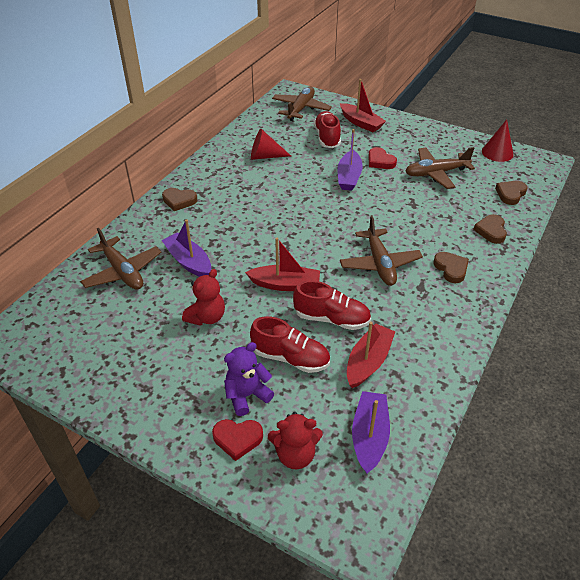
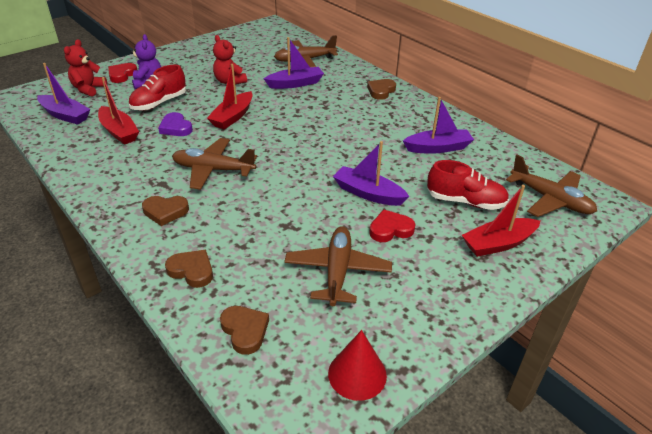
camera: 110 degrees right, 5 degrees down
(265, 156) = (438, 148): red cone -> purple boat
(331, 319) = (176, 128): red shoe -> purple heart

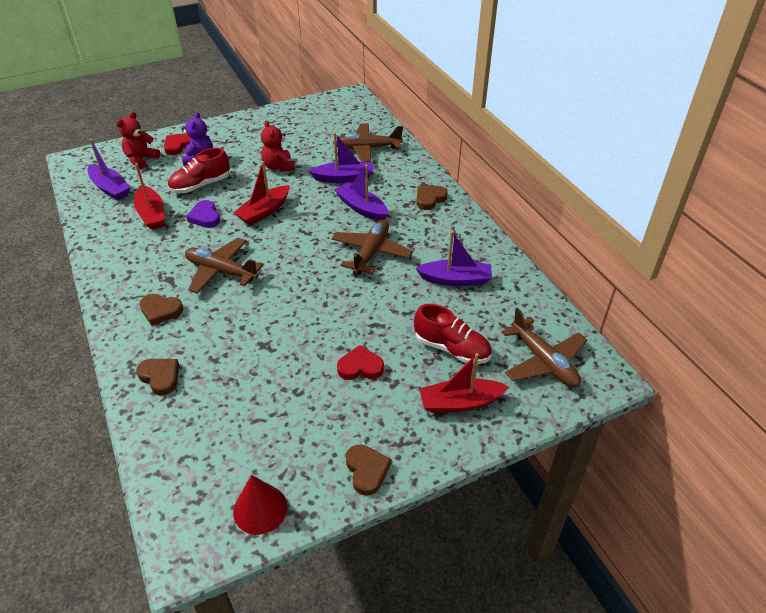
camera: 15 degrees right, 5 degrees up
(245, 331) = (182, 446): brown heart -> brown heart (367, 471)
(337, 271) = (289, 403): brown plane -> brown plane (371, 252)
(368, 193) = (357, 322): purple boat -> purple boat (362, 208)

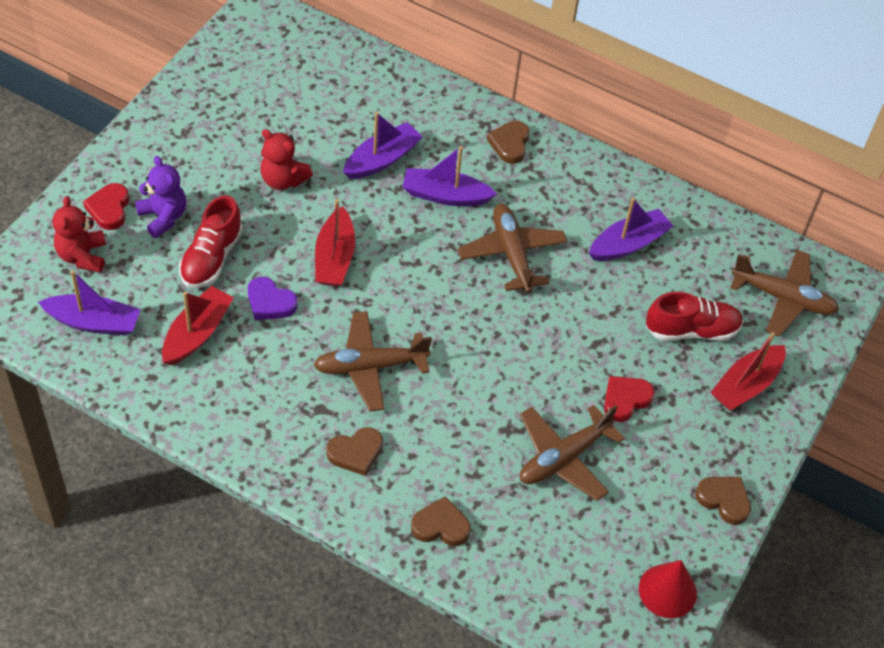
camera: 40 degrees left, 10 degrees up
(152, 214) = (197, 333): red boat -> red boat turned 90 degrees counterclockwise
(366, 148) = (366, 98): brown plane -> brown plane (563, 458)

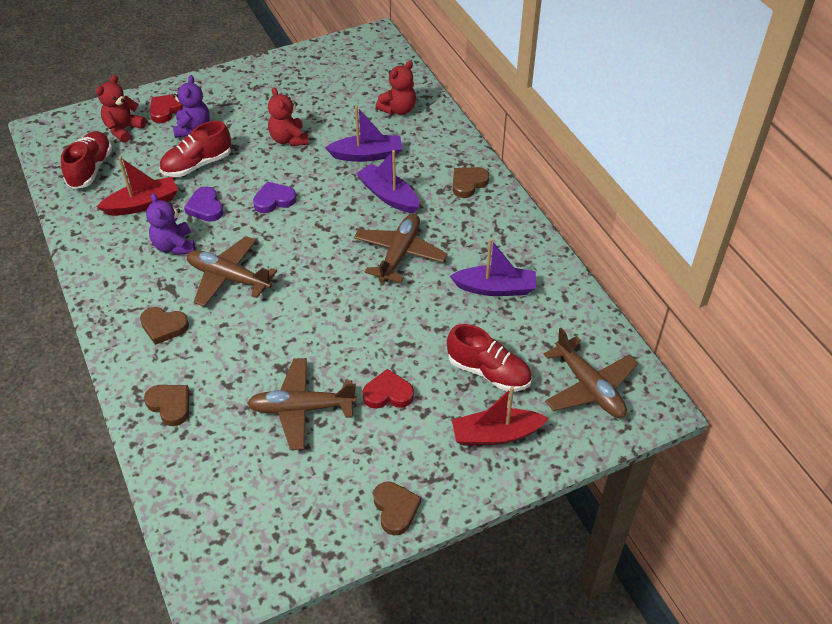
camera: 40 degrees right, 5 degrees down
(94, 322) = (90, 169): purple boat -> red shoe
(280, 362) = (174, 246): none -> purple teddy bear
(334, 258) = (274, 200): red boat -> purple heart
(366, 90) = (398, 109): none -> red teddy bear
(667, 591) = (285, 549): red cone -> none

